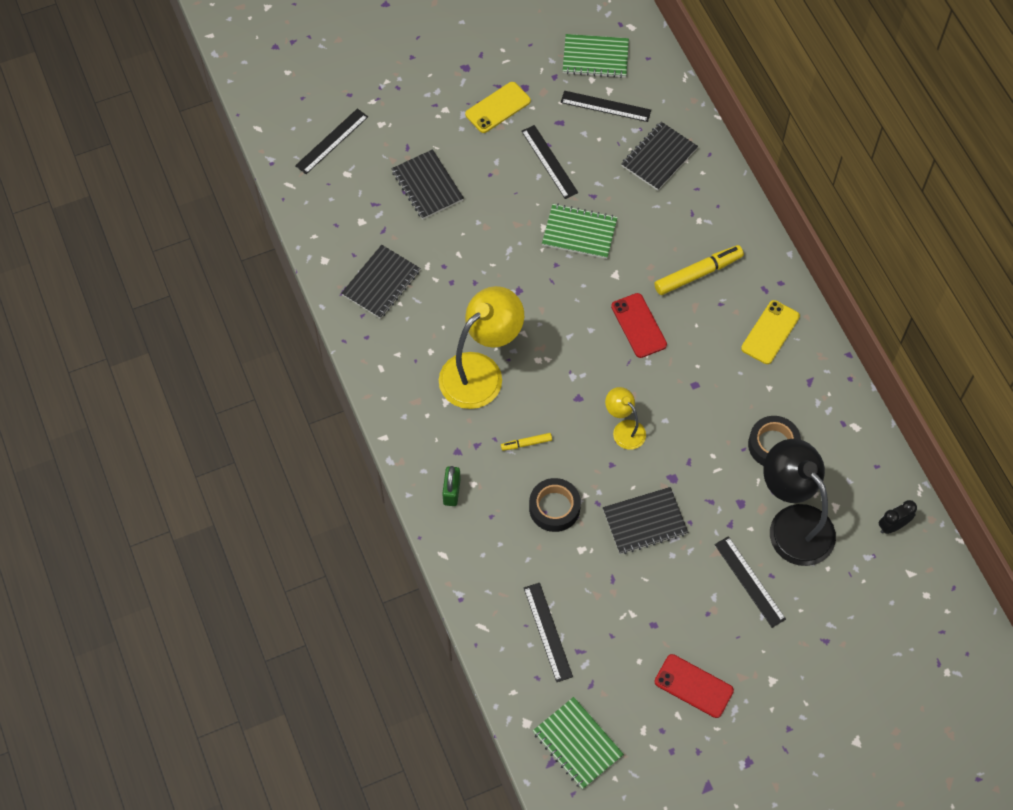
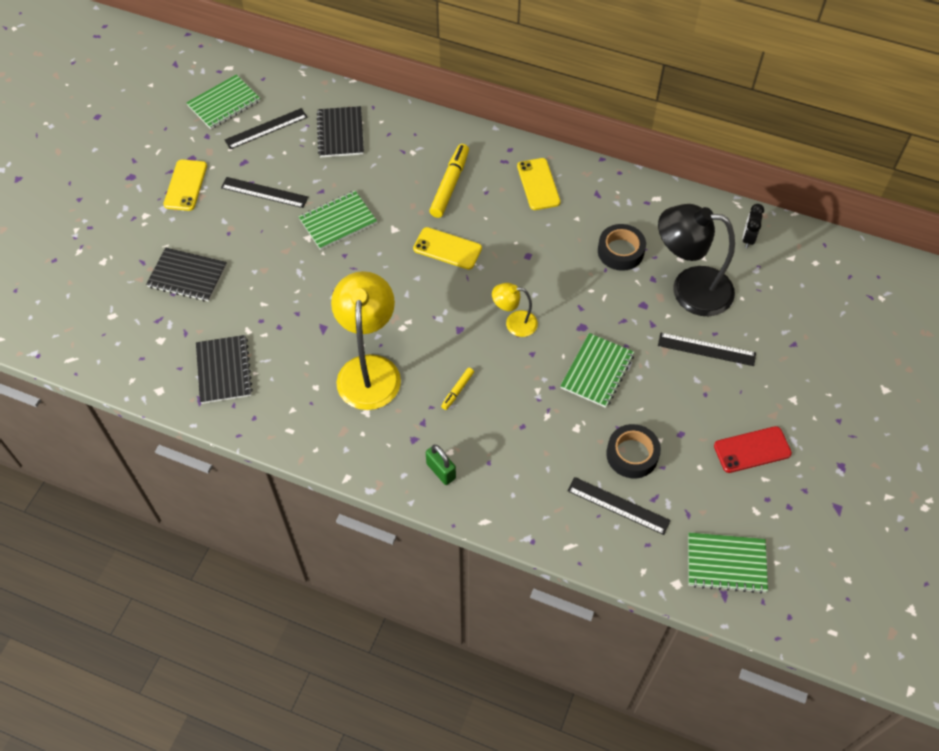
camera: 45 degrees left, 5 degrees down
(332, 141) = (74, 302): black ruler -> none
(554, 508) = (526, 416): black tape -> black tape (632, 454)
(638, 325) = (447, 249): red phone -> yellow phone
(645, 522) = (597, 371): black notebook -> green notebook

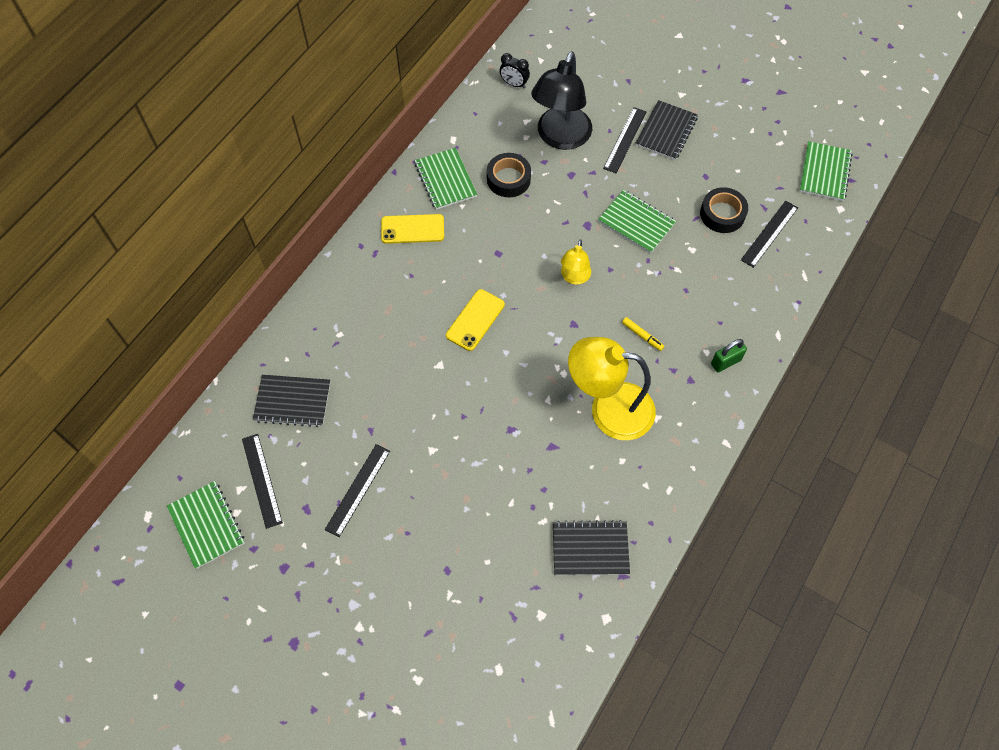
camera: 80 degrees left, 5 degrees up
(185, 185) = (325, 577): yellow phone -> none
(187, 276) = (459, 581): black notebook -> black notebook (666, 131)
(338, 221) = (417, 417): green notebook -> green notebook (445, 180)
(450, 185) = (394, 306): yellow marker -> none
(752, 450) = (725, 132): red phone -> none

